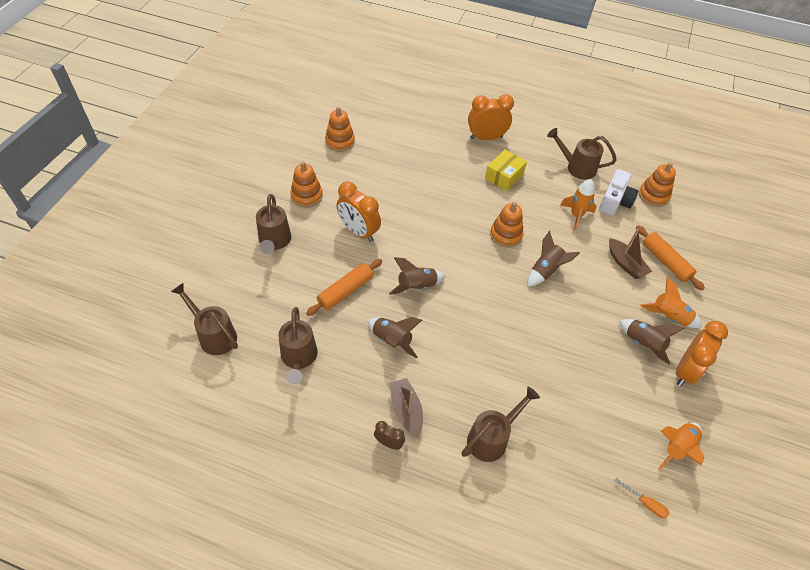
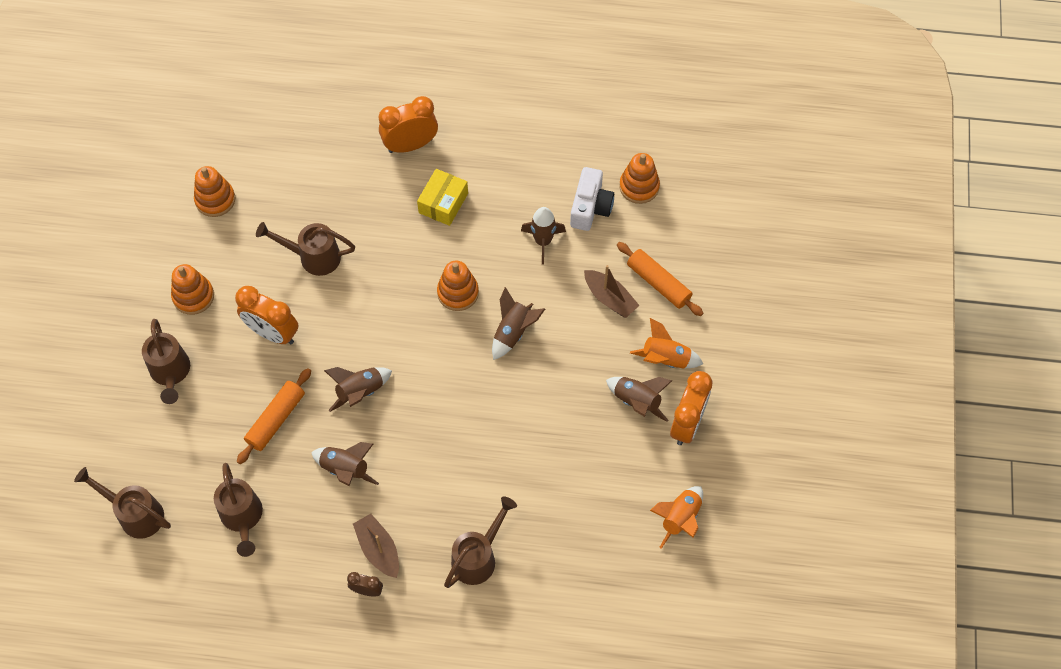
camera: 10 degrees left, 10 degrees up
(576, 215) = (543, 241): orange rocket -> brown rocket
(577, 167) = (537, 165): brown watering can -> brown watering can (313, 257)
(645, 503) = (649, 587): orange screwdriver -> none

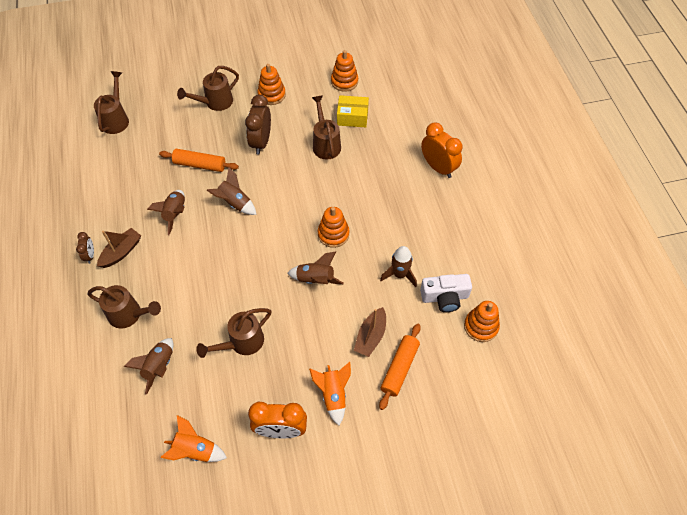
camera: 70 degrees right, 5 degrees down
(242, 517) = (126, 171): brown watering can -> brown watering can (242, 343)
(273, 333) = (261, 142): orange clock -> brown clock
(443, 203) = (401, 202): yellow box -> yellow box (352, 117)
(637, 402) = (287, 385): brown rocket -> brown rocket (159, 367)

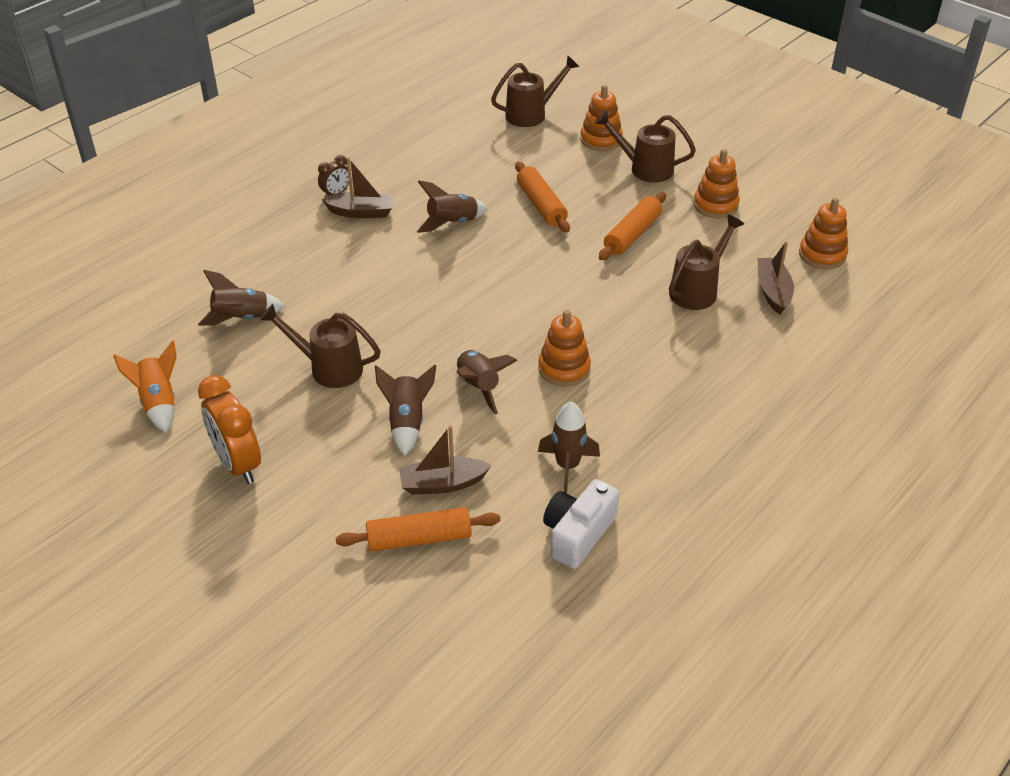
camera: 55 degrees right, 15 degrees down
(129, 315) = (287, 261): brown watering can -> none
(235, 203) = (518, 260): brown rocket -> brown rocket (407, 422)
(261, 142) = (632, 234): brown clock -> orange rolling pin
(333, 395) = (324, 489): orange rocket -> none
(352, 117) = (773, 292): yellow box -> brown boat
(438, 167) = (793, 419): orange clock -> none
(445, 297) = (578, 534): white camera -> white camera turned 75 degrees clockwise
(481, 326) = (568, 600): orange stacking toy -> orange stacking toy (601, 140)

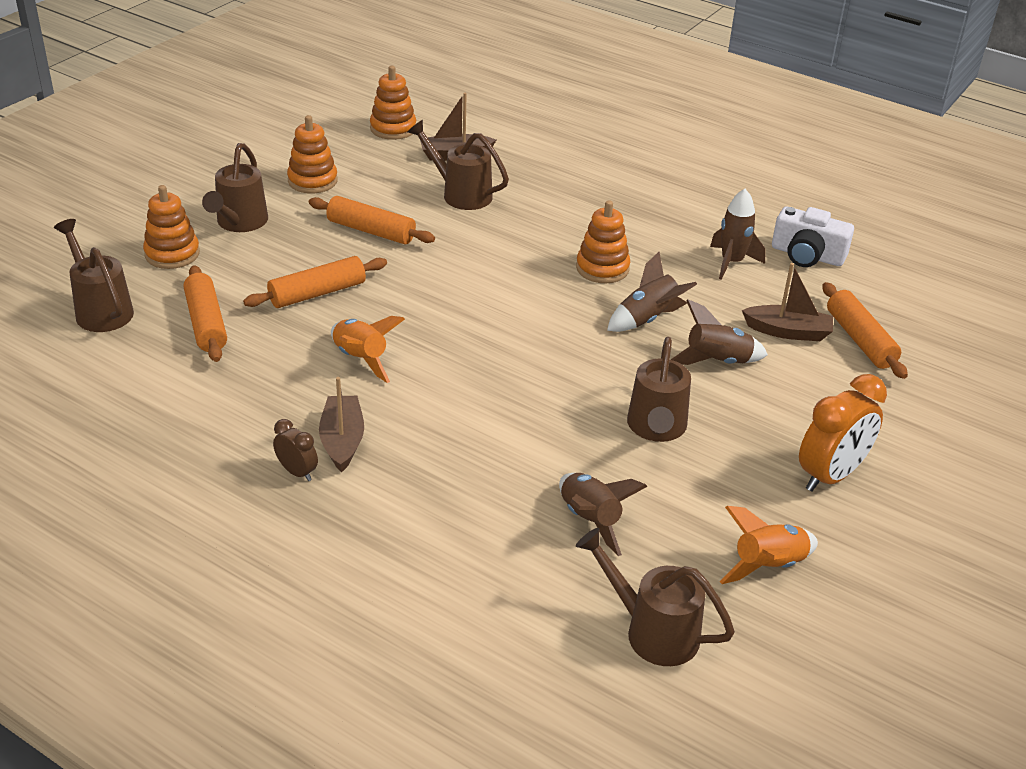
camera: 100 degrees left, 5 degrees down
(128, 333) = (652, 631): none -> brown watering can
(442, 484) = (788, 332): brown boat -> brown boat turned 60 degrees counterclockwise
(452, 223) = (361, 359): brown rocket -> orange rocket
(509, 156) = (206, 323): none -> orange rolling pin

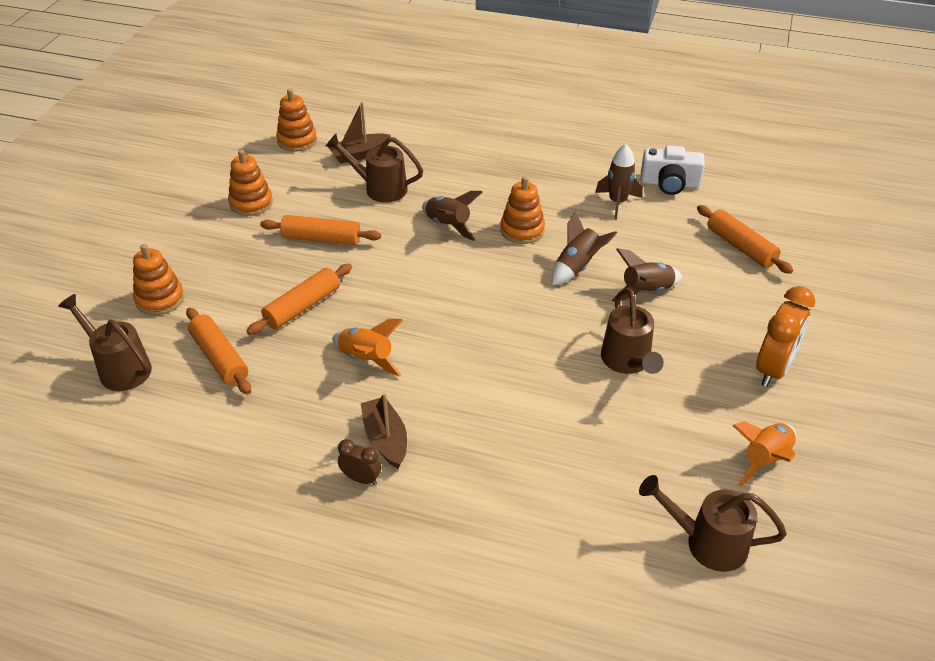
camera: 15 degrees left, 5 degrees up
(239, 223) = (206, 256): brown watering can -> none
(590, 520) = (615, 457): brown rocket -> brown rocket (448, 225)
(788, 332) = (686, 252): brown boat -> none

